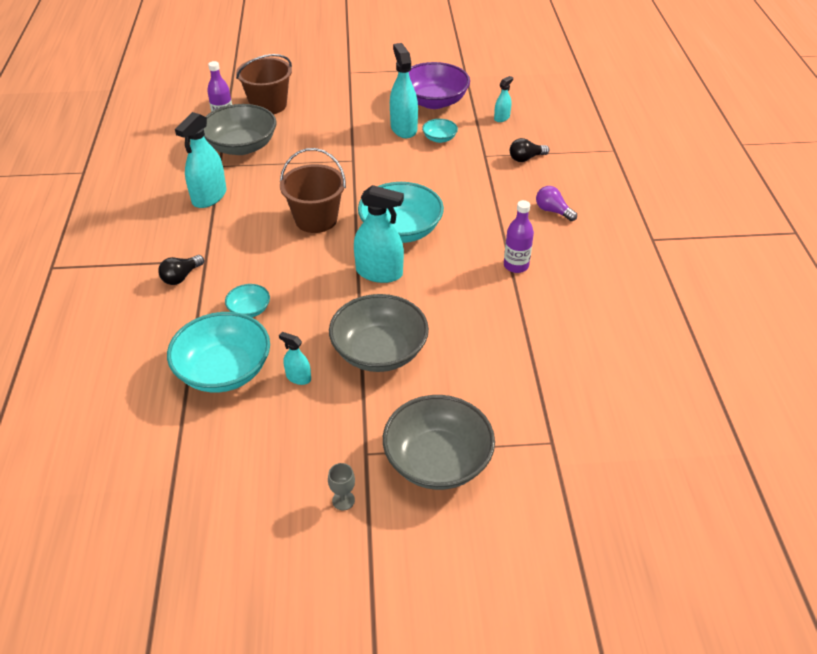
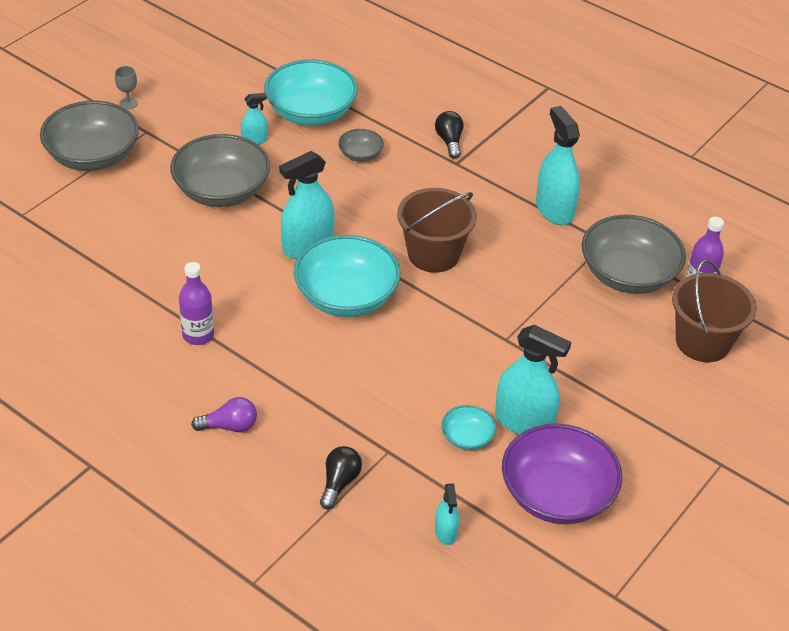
camera: 130 degrees right, 0 degrees up
(249, 309) = (360, 155): turquoise bowl -> grey bowl

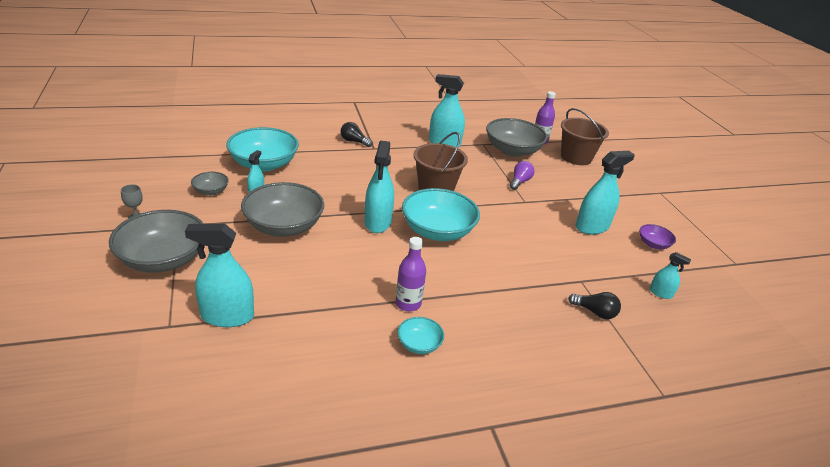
camera: 55 degrees left, 10 degrees down
(64, 237) = (227, 316): none -> turquoise spray bottle
(229, 426) = (508, 333): purple light bulb -> purple light bulb (519, 182)
(339, 483) = (595, 312): black light bulb -> black light bulb turned 150 degrees clockwise
(360, 155) = (325, 168): grey bowl -> grey bowl (211, 191)
(467, 438) = (590, 249): turquoise bowl -> turquoise bowl (419, 344)
(557, 495) = (653, 244): purple bowl -> purple bowl, size x0.48

